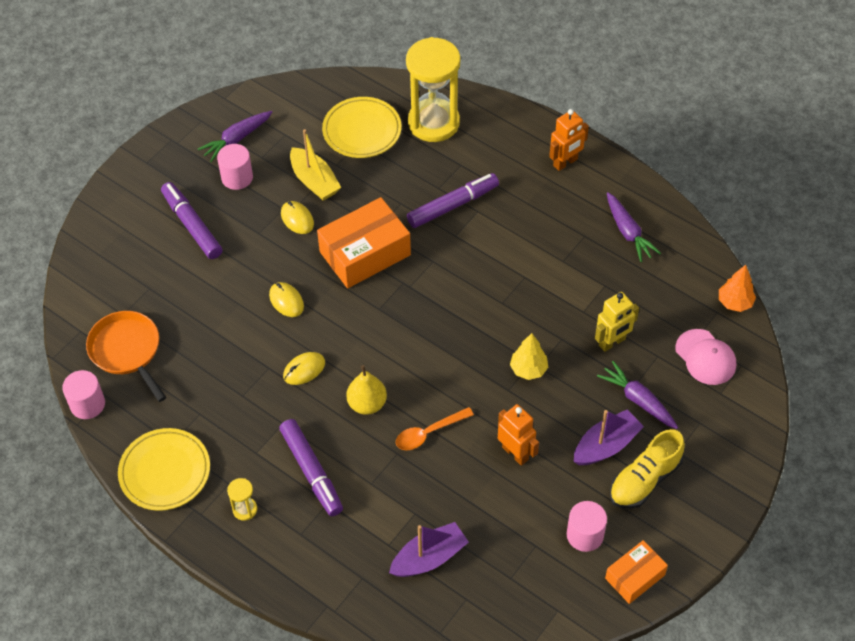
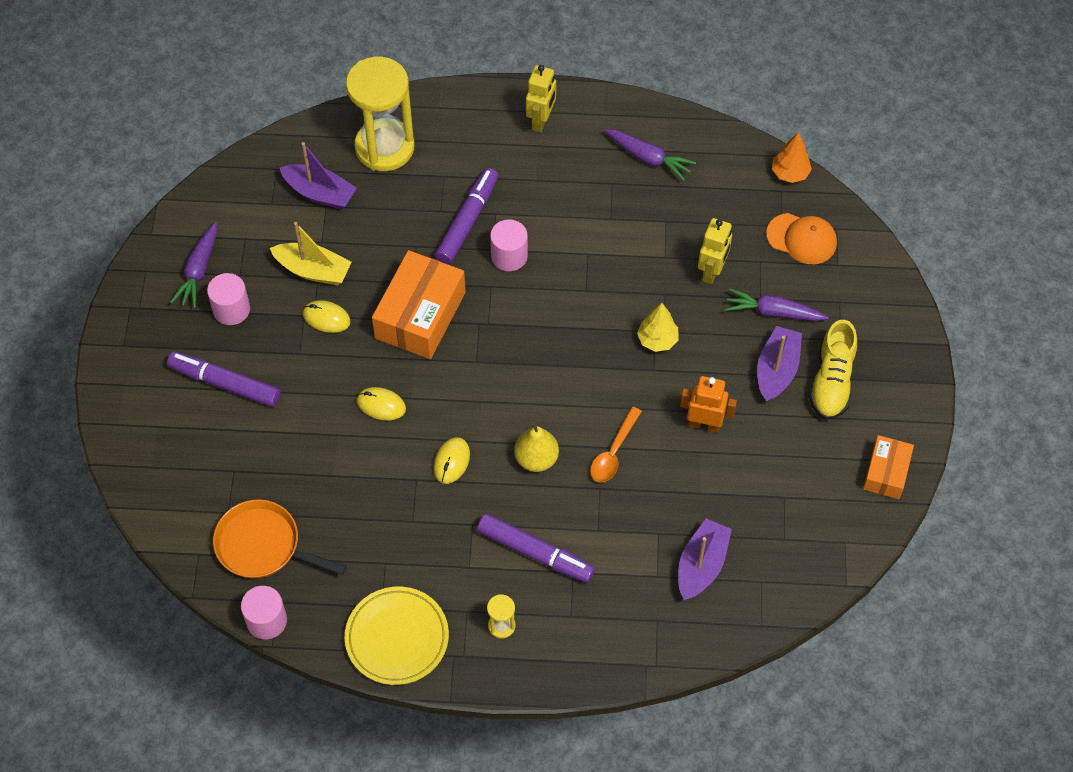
camera: 35 degrees left, 5 degrees up
(362, 131) = (320, 193): yellow plate -> purple boat
(565, 162) = (541, 120): orange robot -> yellow robot
(585, 535) = (818, 461): pink cylinder -> pink cylinder (509, 256)
(705, 357) = (801, 239): pink cap -> orange cap

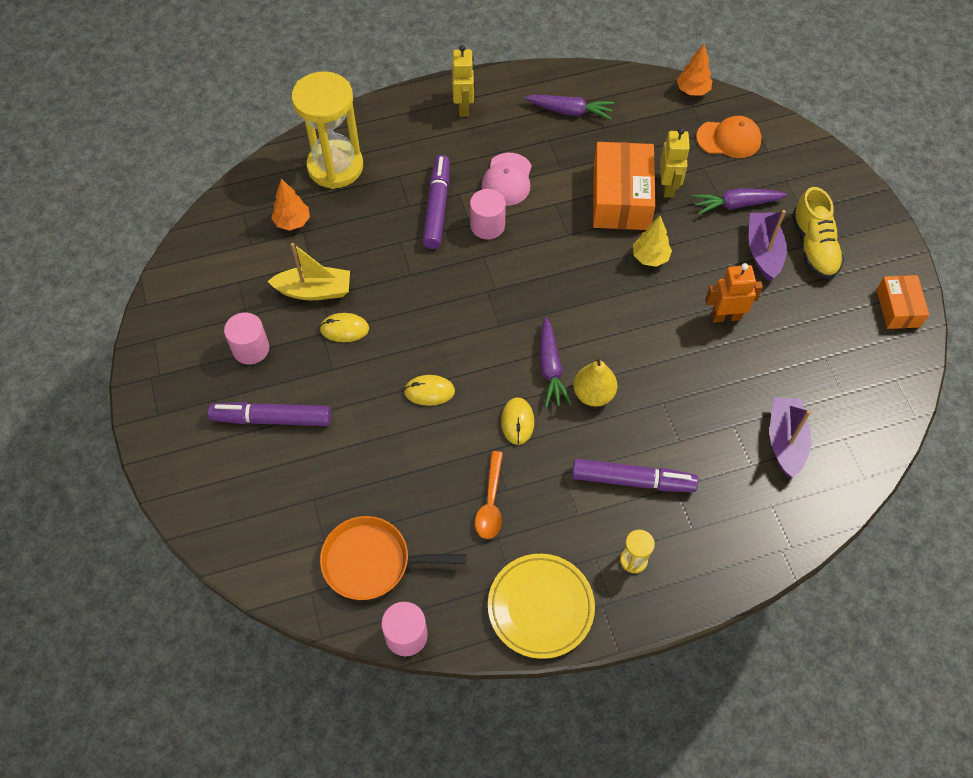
camera: 20 degrees left, 0 degrees up
(199, 270) = (205, 323): purple carrot -> purple carrot (550, 368)
(320, 193) = (292, 222): purple boat -> orange tree
(420, 315) = (430, 300): orange box -> orange box (621, 198)
(550, 213) = (507, 180): none -> pink cap
(613, 452) = (659, 366): orange spoon -> orange spoon (491, 503)

